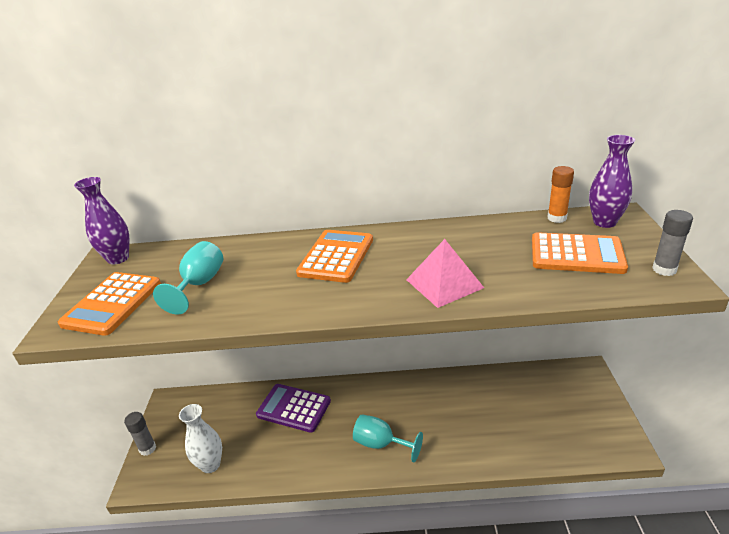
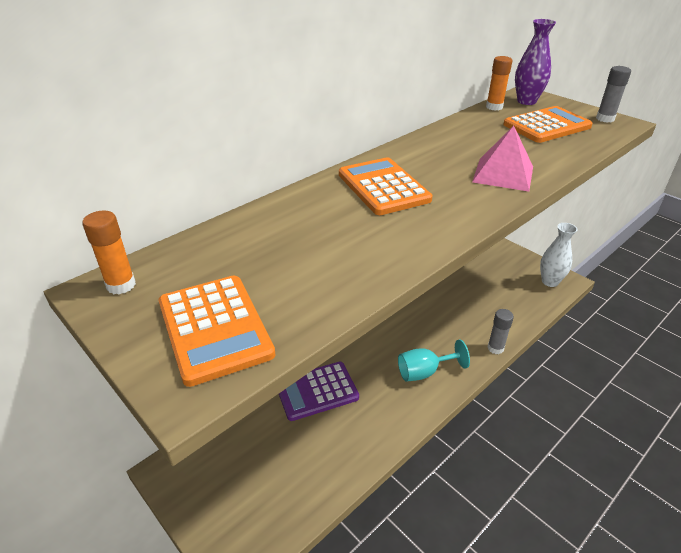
camera: 45 degrees left, 5 degrees up
(118, 258) = (121, 285): purple vase -> orange glue stick
(147, 449) = (204, 529): grey glue stick -> grey glue stick (495, 348)
(199, 284) = (290, 263): turquoise goblet -> none
(210, 465) = (297, 491): white vase -> white vase (550, 282)

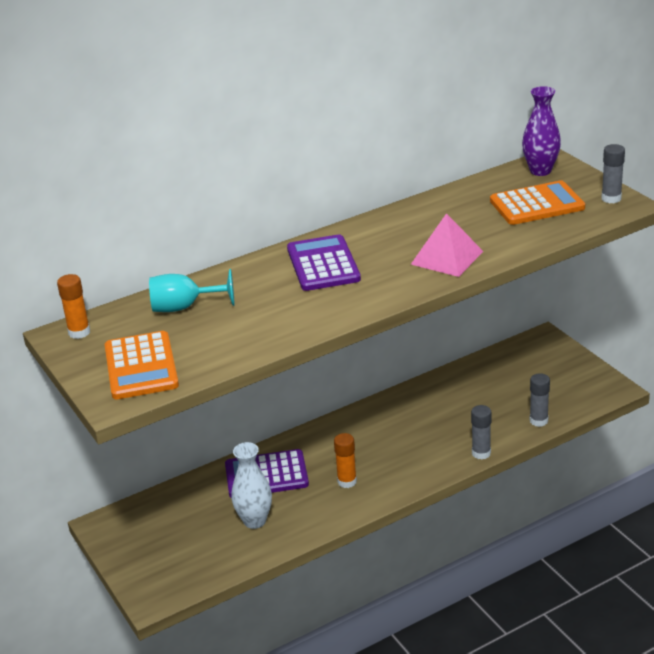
camera: 15 degrees right, 5 degrees down
(383, 187) = (323, 264): orange calculator -> purple calculator
(424, 372) = (388, 469): turquoise goblet -> turquoise goblet (184, 307)
(494, 107) = (497, 177): orange glue stick -> orange glue stick (347, 481)
(526, 313) = (538, 421): none -> grey glue stick
(550, 282) = (590, 388): white vase -> white vase (254, 521)

